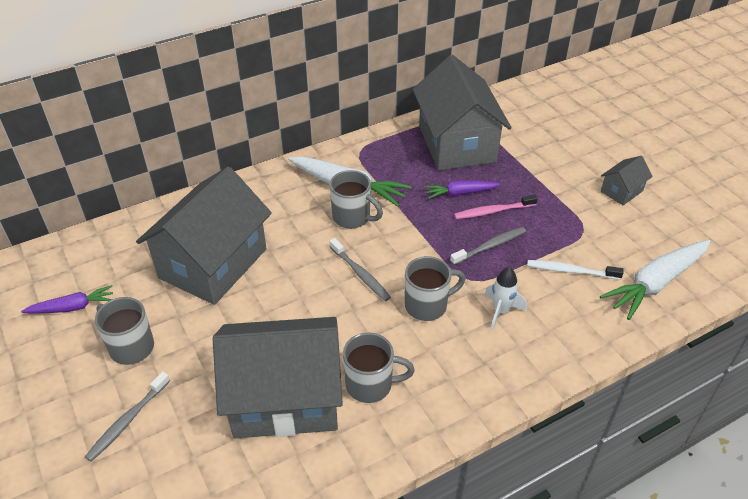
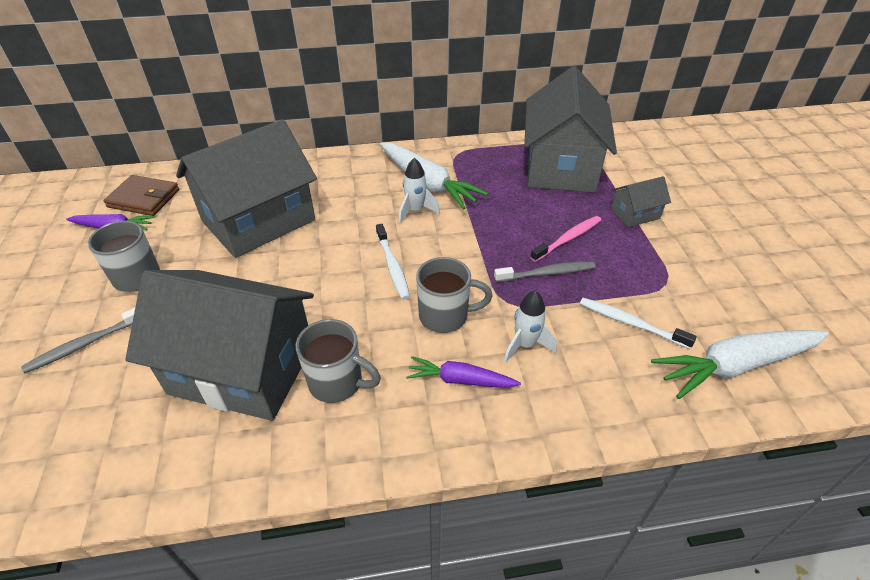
camera: 20 degrees right, 0 degrees up
(81, 270) = (144, 198): none -> brown wallet
(352, 217) = (415, 211): grey mug -> white rocket
(360, 274) = (392, 266): grey toothbrush -> white toothbrush
(460, 193) = (540, 213): purple carrot -> purple carrot (460, 380)
(493, 211) = (568, 239): pink toothbrush -> pink toothbrush turned 135 degrees clockwise
(621, 191) = (732, 253): grey house -> grey house (635, 214)

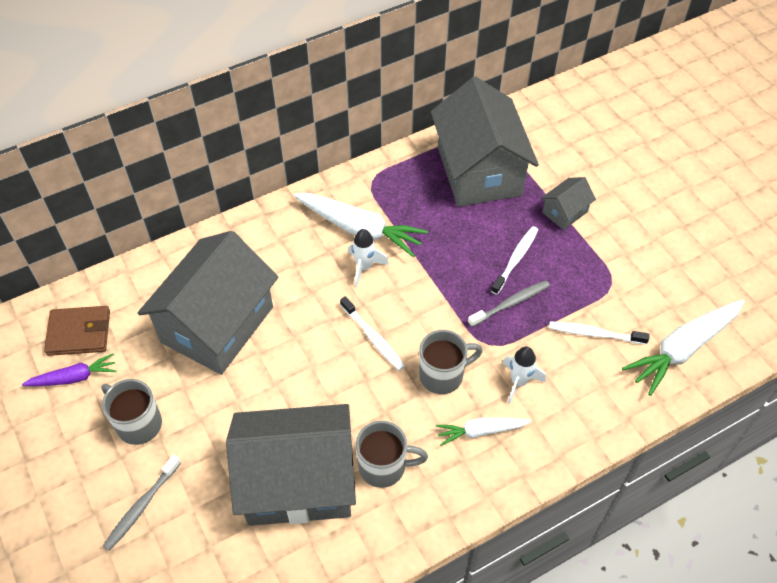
camera: 20 degrees left, 10 degrees up
(460, 380) = (480, 431): purple carrot -> white carrot
(568, 239) = (515, 259): pink toothbrush -> white toothbrush

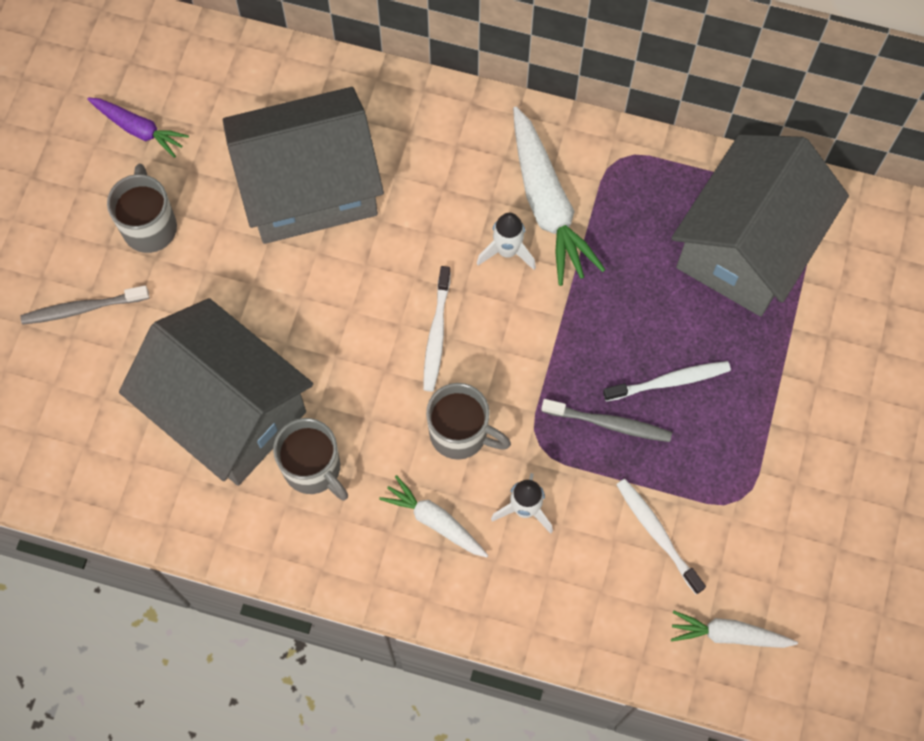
camera: 45 degrees right, 15 degrees up
(79, 333) = (183, 86): brown wallet -> none
(565, 212) = (785, 377): grey house -> none
(682, 349) = (728, 634): white carrot -> white carrot, size x0.58

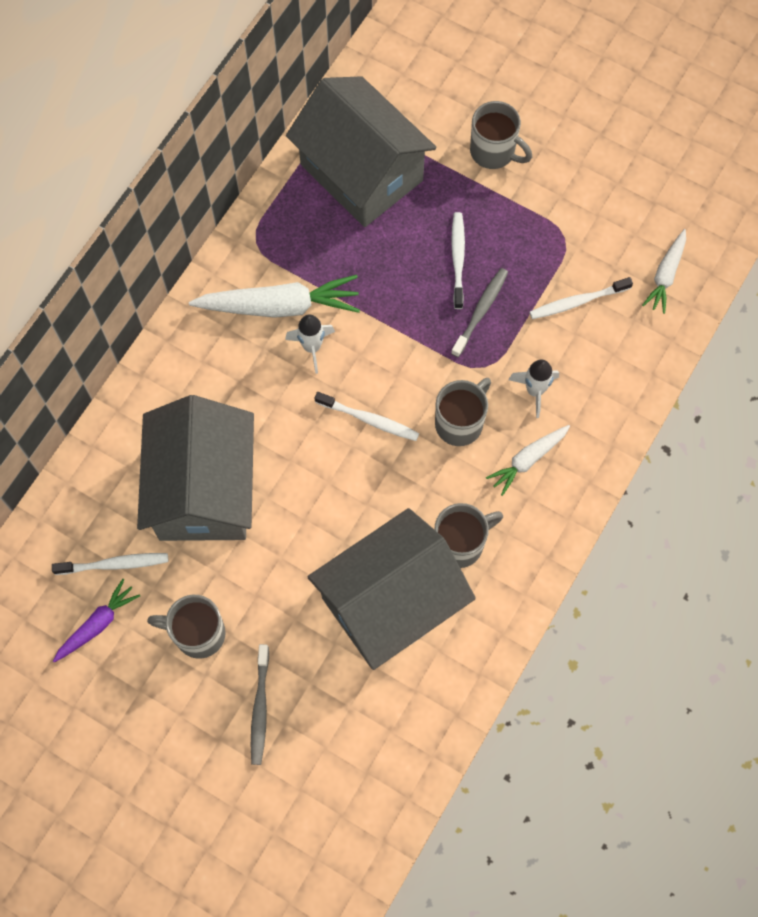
camera: 75 degrees left, 0 degrees up
(206, 126) = (114, 564): none -> white toothbrush
(829, 389) = (494, 152): none -> grey mug

